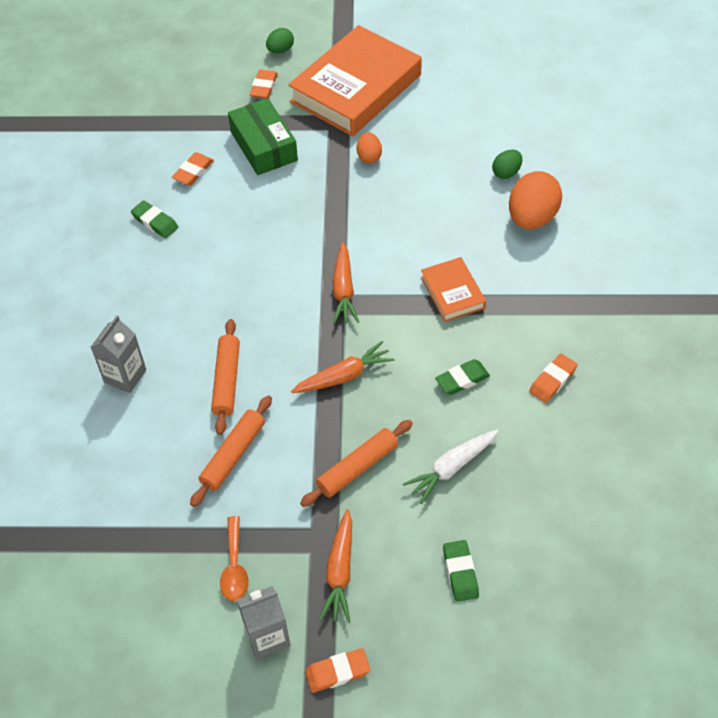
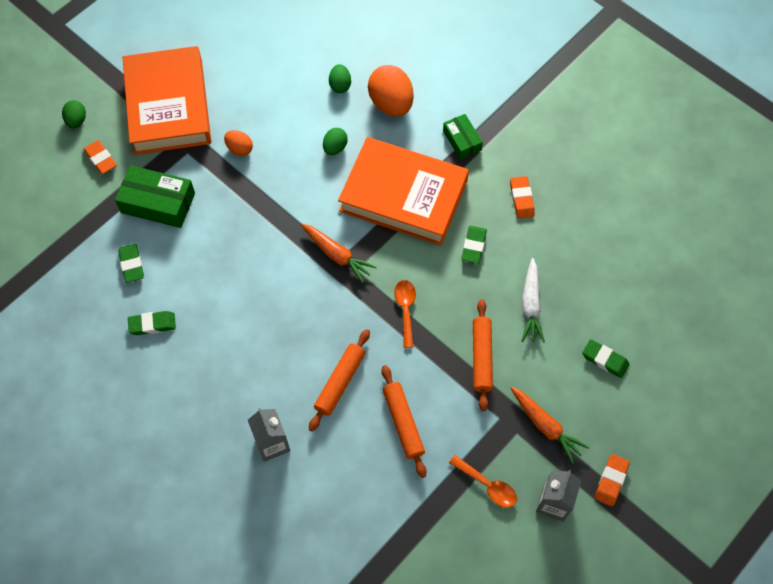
camera: 50 degrees left, 10 degrees up
(193, 171) = (132, 265): orange eraser -> green eraser
(227, 381) = (340, 382): orange rolling pin -> orange rolling pin turned 75 degrees clockwise
(344, 376) = (405, 310): orange carrot -> orange spoon
(443, 213) = (335, 148): none -> green egg
(452, 293) = (403, 196): orange book -> orange book, size x2.10
(558, 293) = (462, 140): none -> green box

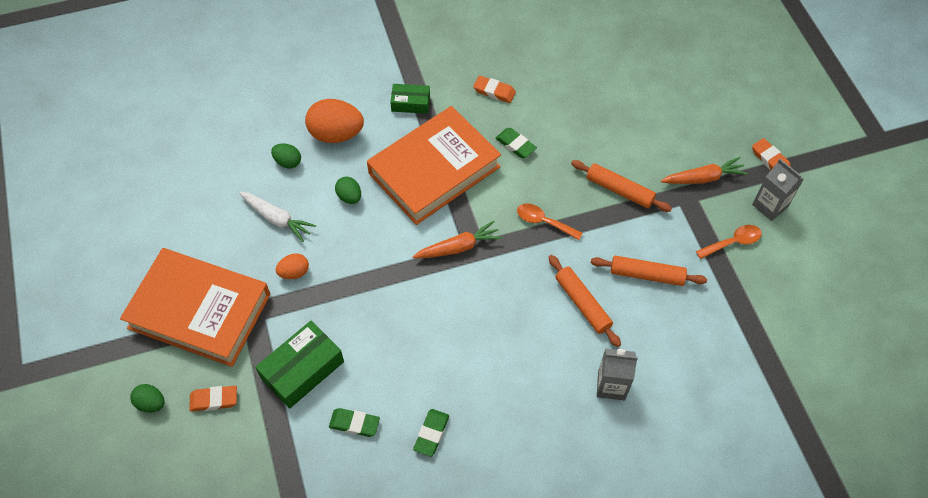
camera: 60 degrees left, 5 degrees down
(530, 305) = (593, 134): white carrot -> white carrot (277, 219)
(605, 360) = (669, 111): green eraser -> none

